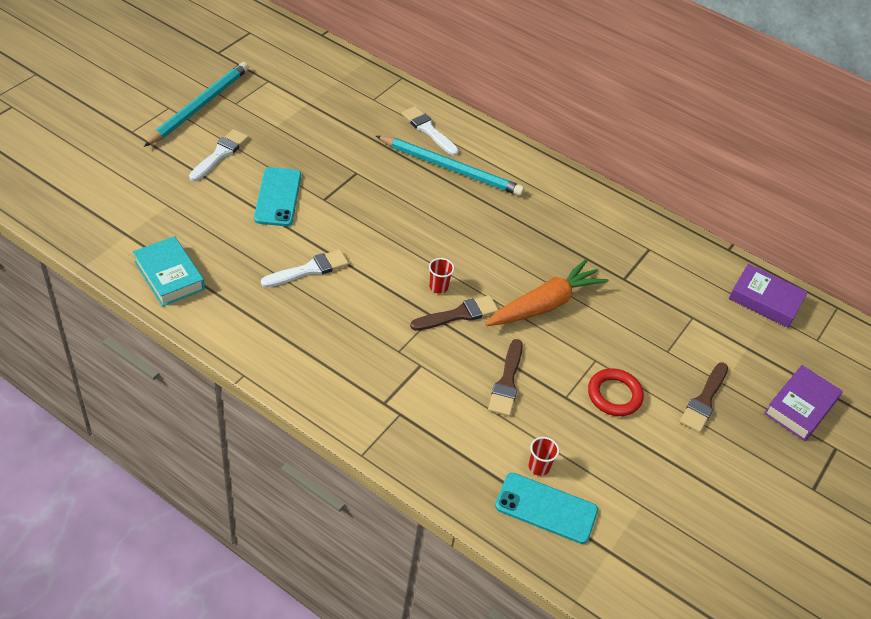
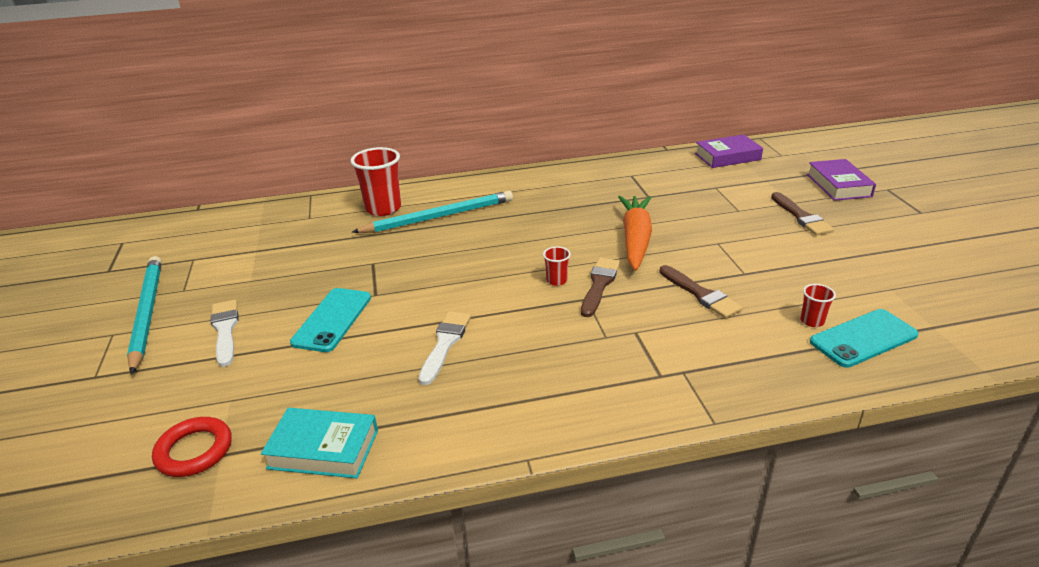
camera: 40 degrees left, 15 degrees down
(278, 197) = (332, 320): turquoise phone -> turquoise phone turned 60 degrees clockwise
(428, 130) = (383, 208): white brush -> red cup
(614, 395) = (762, 251): red ring -> red ring (194, 451)

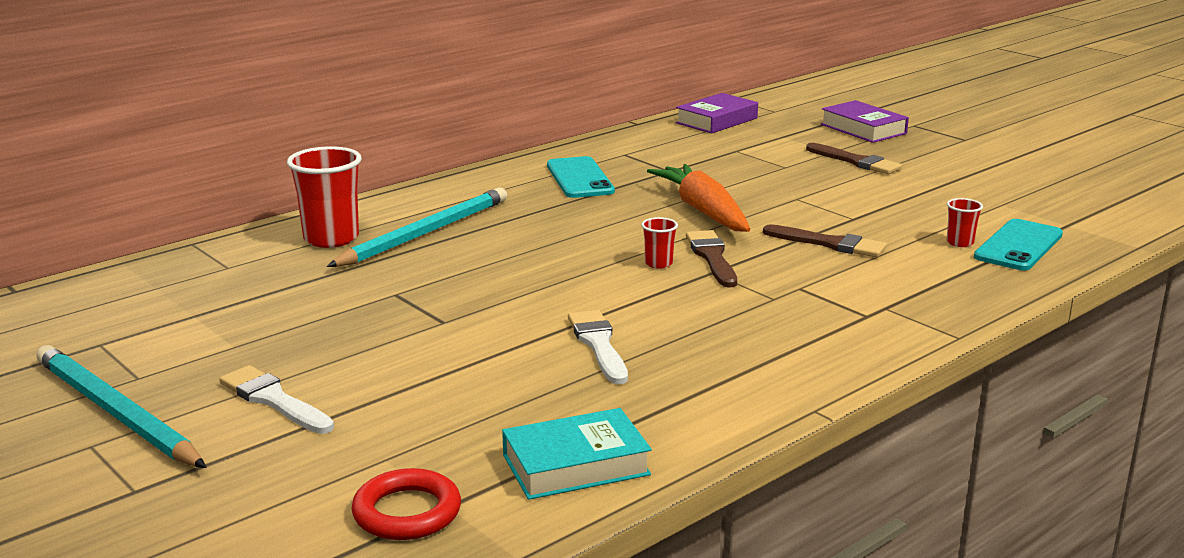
camera: 30 degrees left, 10 degrees down
(332, 320) = (419, 356): turquoise phone -> turquoise phone (580, 178)

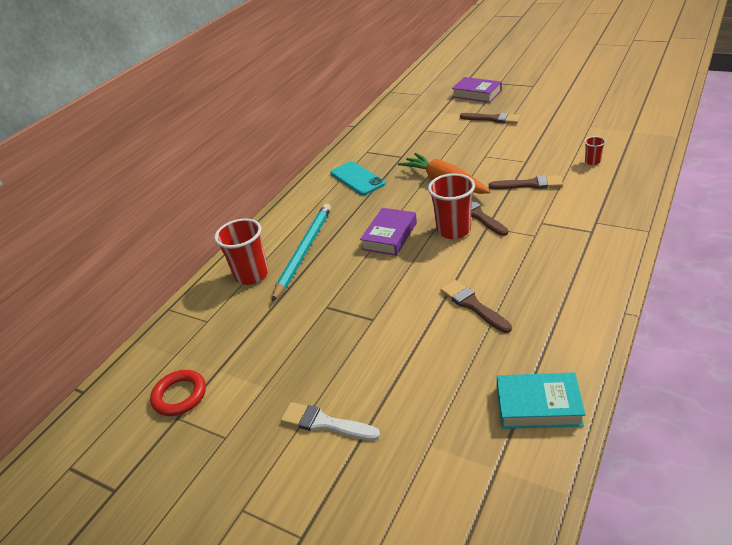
camera: 15 degrees left, 15 degrees up
(115, 413) = (235, 474): turquoise pencil -> none
(407, 512) = (478, 485): red ring -> red ring (180, 395)
(576, 465) = (538, 406): turquoise book -> turquoise book turned 45 degrees clockwise
(598, 344) = (473, 305): white brush -> brown brush
(658, 263) = (453, 230): red cup -> red cup, size x2.07
(716, 120) = (395, 111): purple book -> purple book (389, 236)
(1018, 246) = (622, 154): turquoise phone -> none

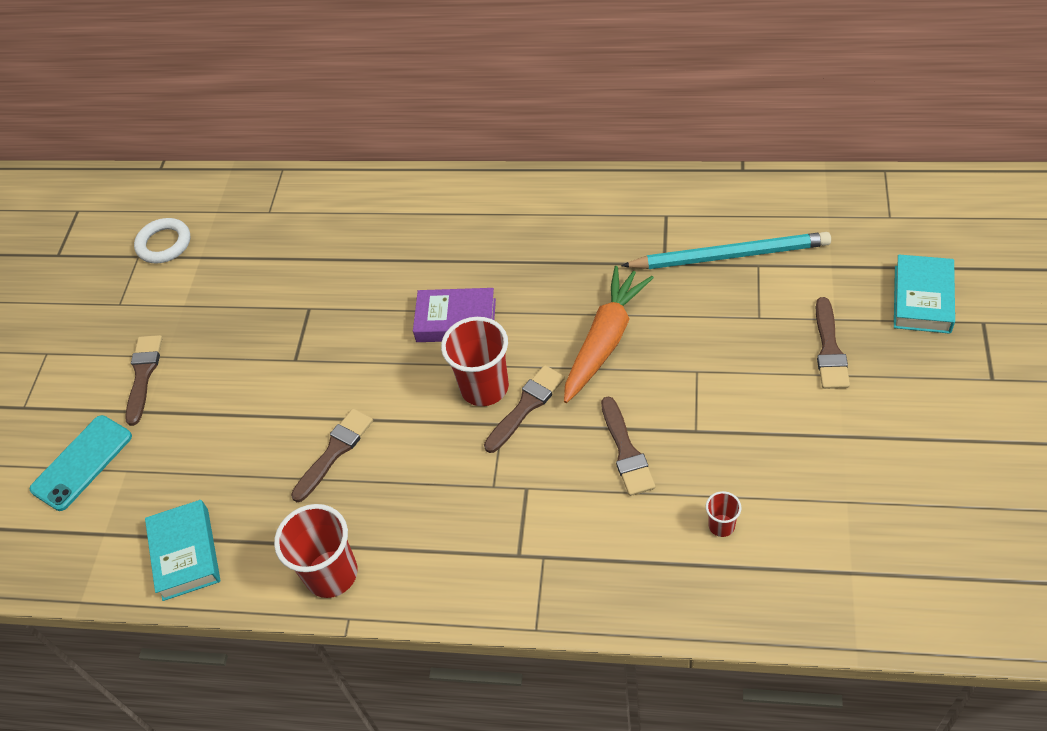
camera: 70 degrees right, 15 degrees up
(180, 395) = (164, 244): red ring -> white ring
(251, 275) = (351, 214): red cup -> red cup (331, 574)
(304, 251) = (405, 244): turquoise pencil -> turquoise pencil (730, 255)
(325, 423) = (143, 375): white brush -> brown brush
(357, 178) = (586, 233): turquoise phone -> turquoise phone (82, 463)
(476, 94) = (922, 299): purple book -> turquoise book

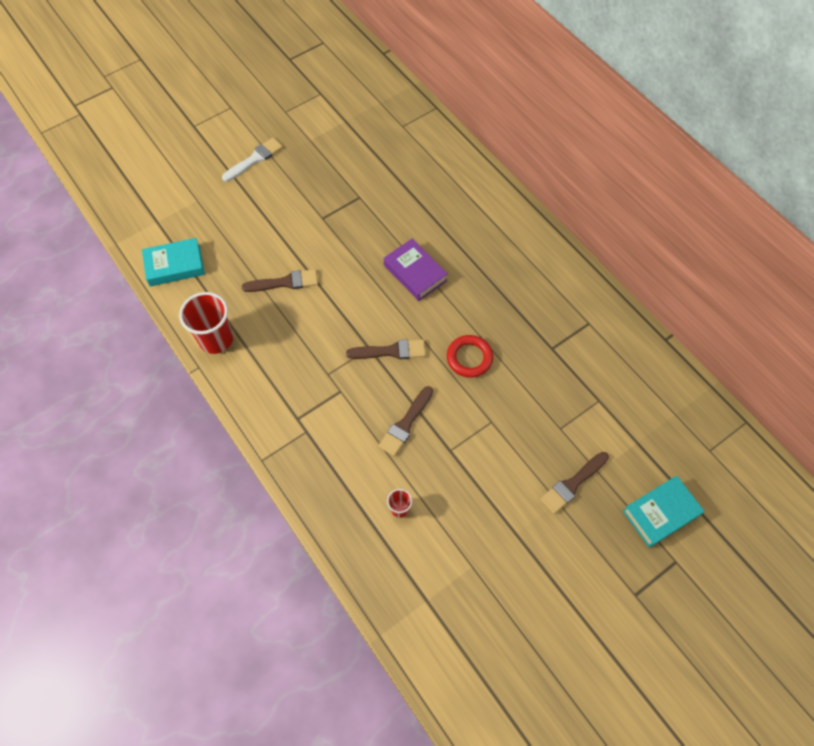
camera: 40 degrees right, 10 degrees up
(82, 463) = (185, 178): turquoise phone -> none
(143, 375) = (255, 159): brown brush -> white brush
(164, 244) = (338, 98): white ring -> none
(185, 554) = (175, 265): turquoise book -> turquoise book turned 45 degrees clockwise
(484, 387) = (384, 321): red cup -> none
(605, 340) = (469, 358): orange carrot -> red ring
(730, 255) = (592, 379): turquoise pencil -> none

